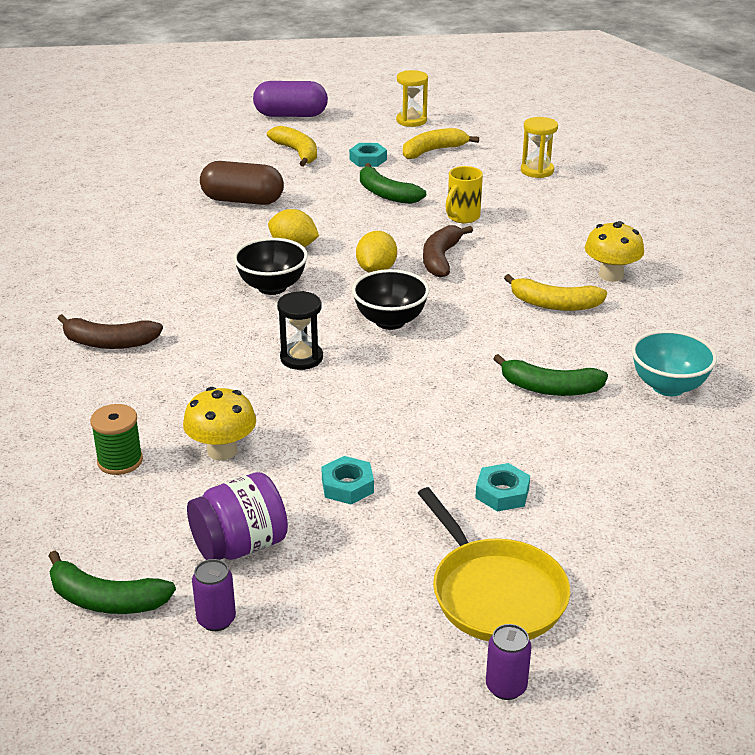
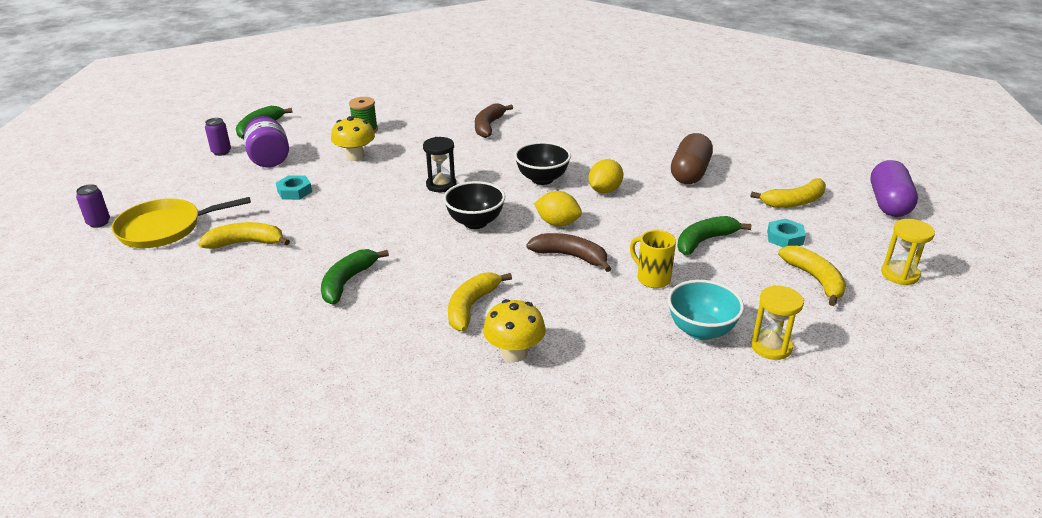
camera: 100 degrees right, 0 degrees up
(502, 493) = (246, 243): turquoise nut -> yellow banana
(668, 386) = (313, 345): turquoise bowl -> turquoise bowl (701, 330)

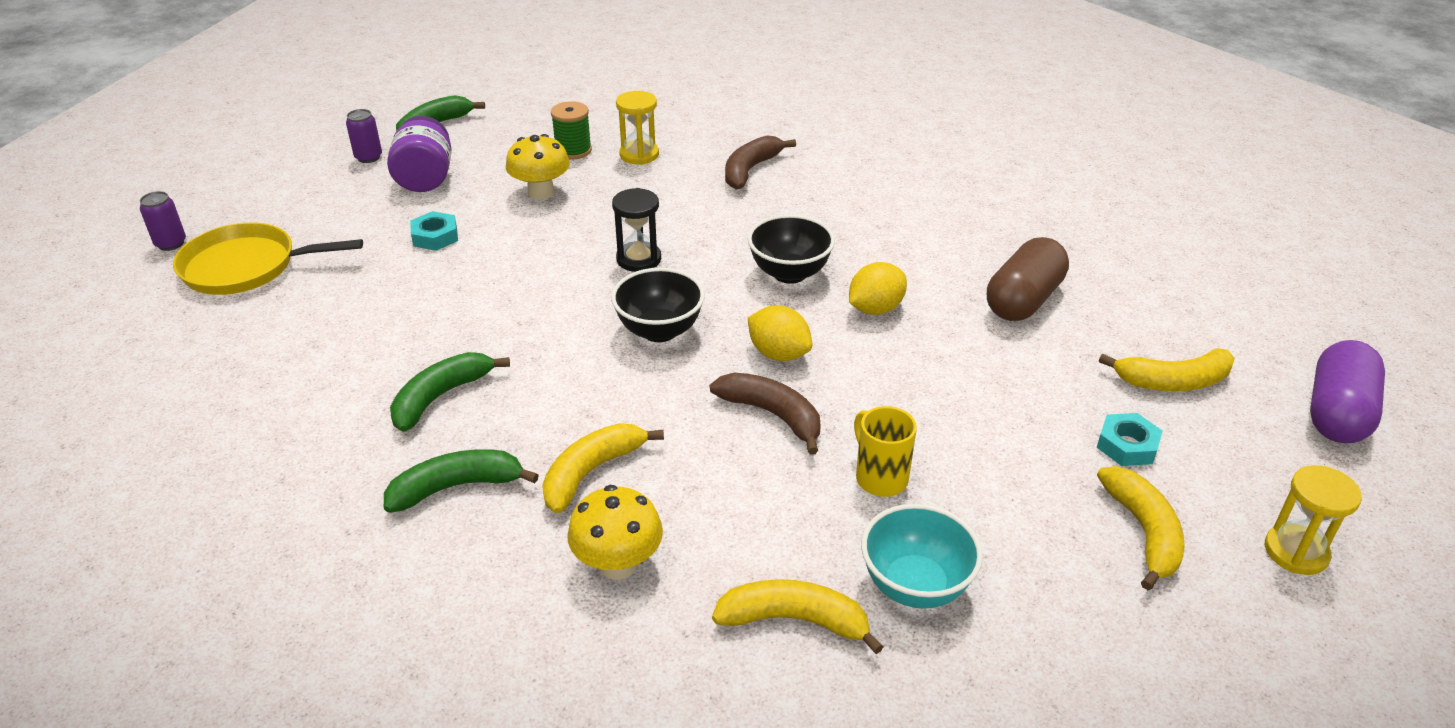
camera: 15 degrees right, 5 degrees up
(246, 243) = (337, 309): yellow banana -> yellow banana (794, 620)
(704, 241) = (992, 427): green banana -> green banana (456, 487)
(771, 346) = (1015, 640): yellow hourglass -> yellow hourglass (639, 155)

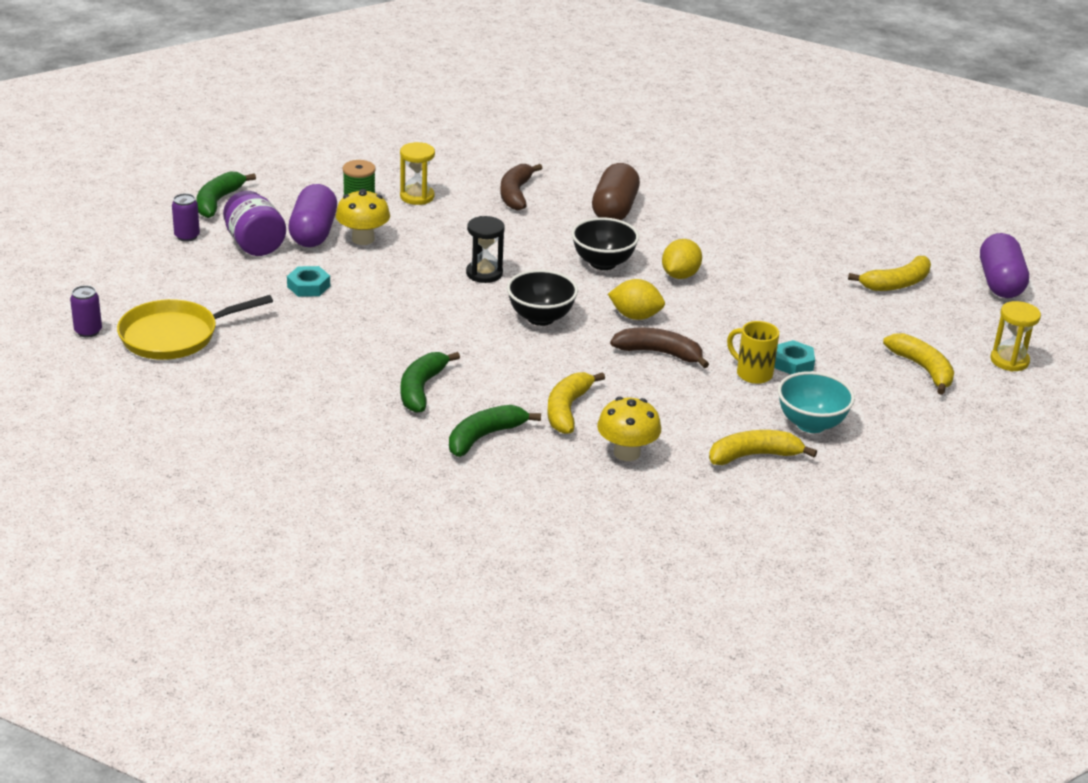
camera: 25 degrees left, 5 degrees down
(496, 176) = (313, 233): none -> purple capsule
(1023, 300) = (775, 251): brown capsule -> brown capsule (614, 209)
(1127, 445) = (889, 325): turquoise nut -> turquoise nut (793, 363)

